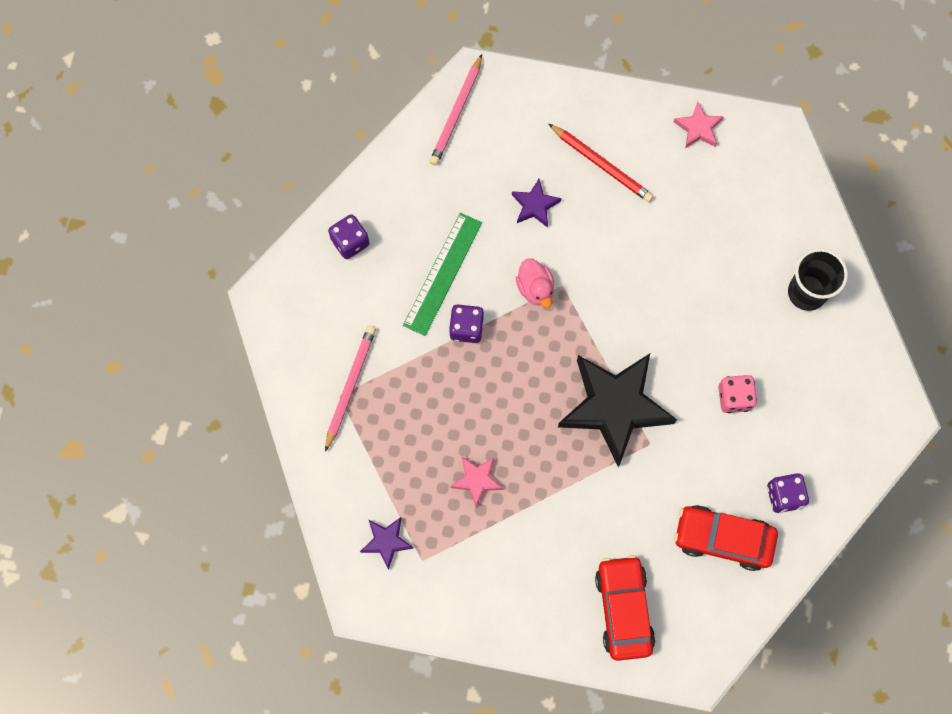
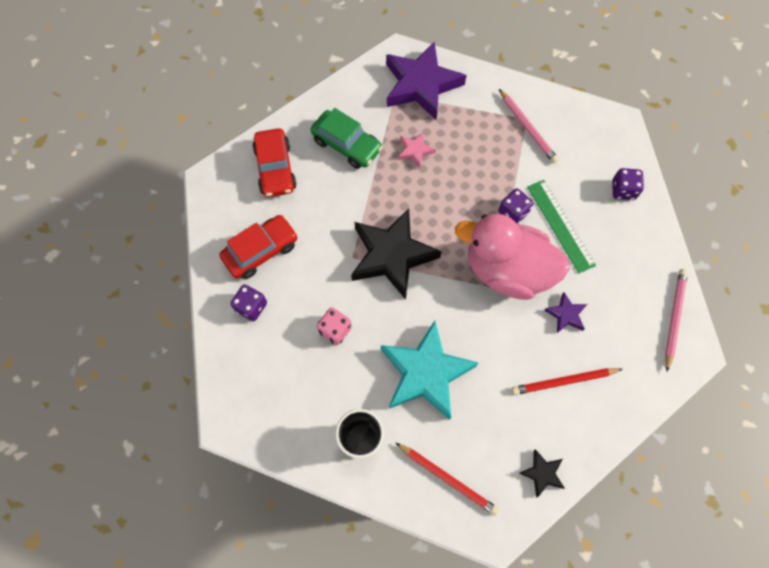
camera: 130 degrees right, 5 degrees down
(386, 541) = (421, 85): purple star -> purple star, size x2.24
(456, 112) = (674, 318): pink pencil -> pink pencil turned 45 degrees clockwise
(531, 558) = (347, 145): none -> green car
(535, 288) = (507, 270): pink duck -> pink duck, size x2.45
(623, 609) = (275, 169): red car -> red car turned 45 degrees clockwise
(698, 128) = (542, 473): pink star -> black star
(700, 285) = (425, 373): none -> turquoise star
(772, 198) = (447, 478): none -> red pencil

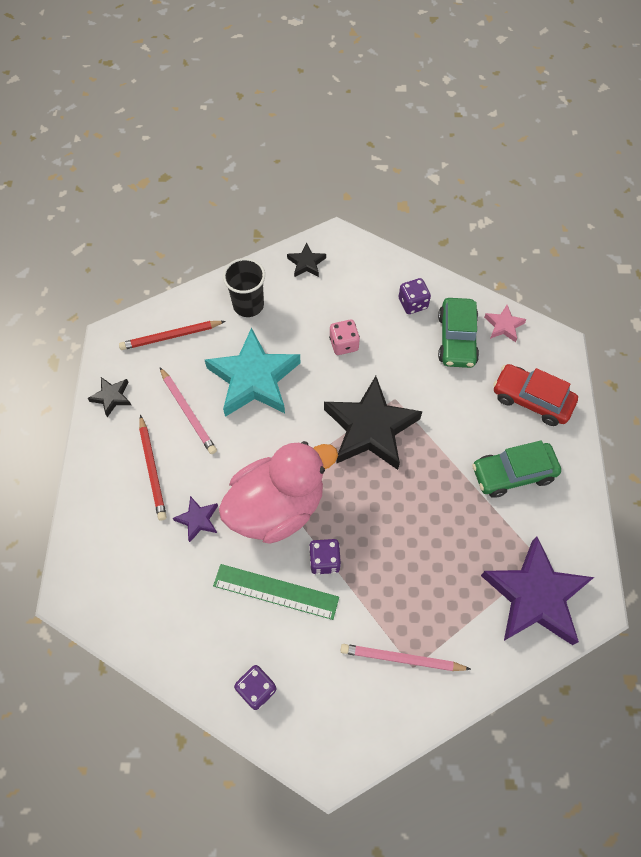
camera: 130 degrees right, 5 degrees down
(261, 251) = (457, 339): red car -> green car
(277, 427) = (306, 263): none -> black star
(415, 151) = (460, 527): pink star -> pink star (503, 325)
(564, 381) = (152, 469): red pencil -> red pencil turned 135 degrees clockwise
(674, 318) = (109, 608): pink pencil -> pink pencil (188, 412)

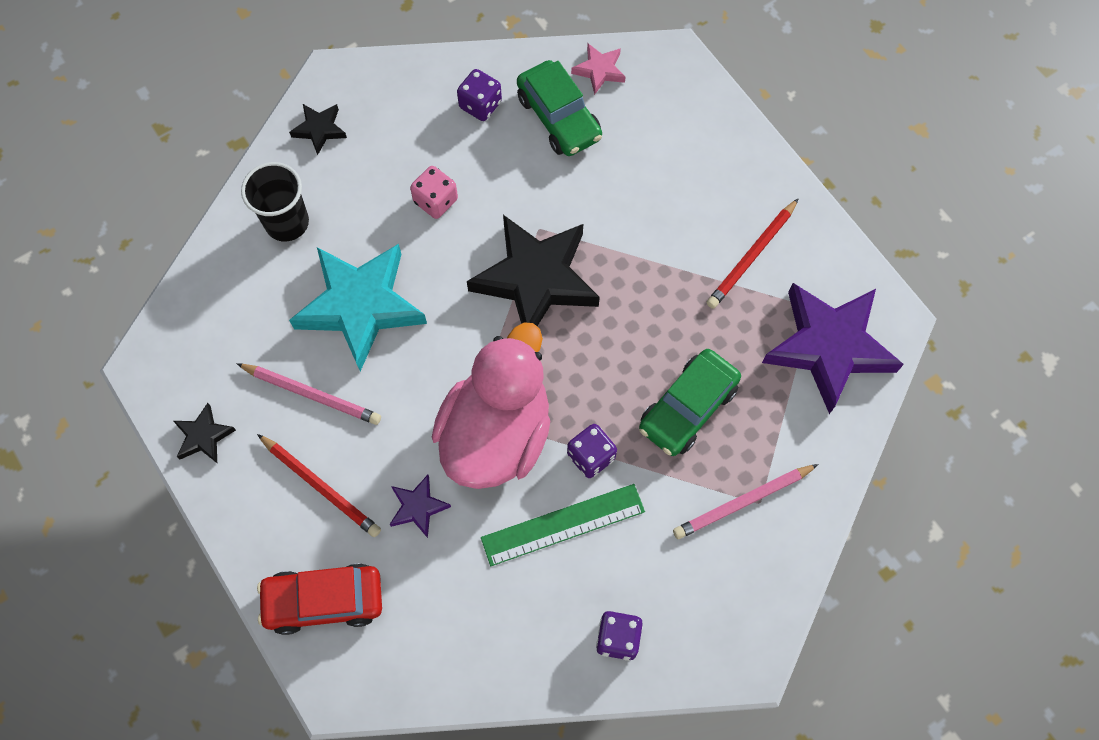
camera: 35 degrees left, 5 degrees up
(171, 336) = (220, 318): red pencil -> red pencil (752, 256)
(513, 473) = (721, 232): green car -> green car (688, 408)
(531, 400) = (685, 138): red car -> red car (324, 601)

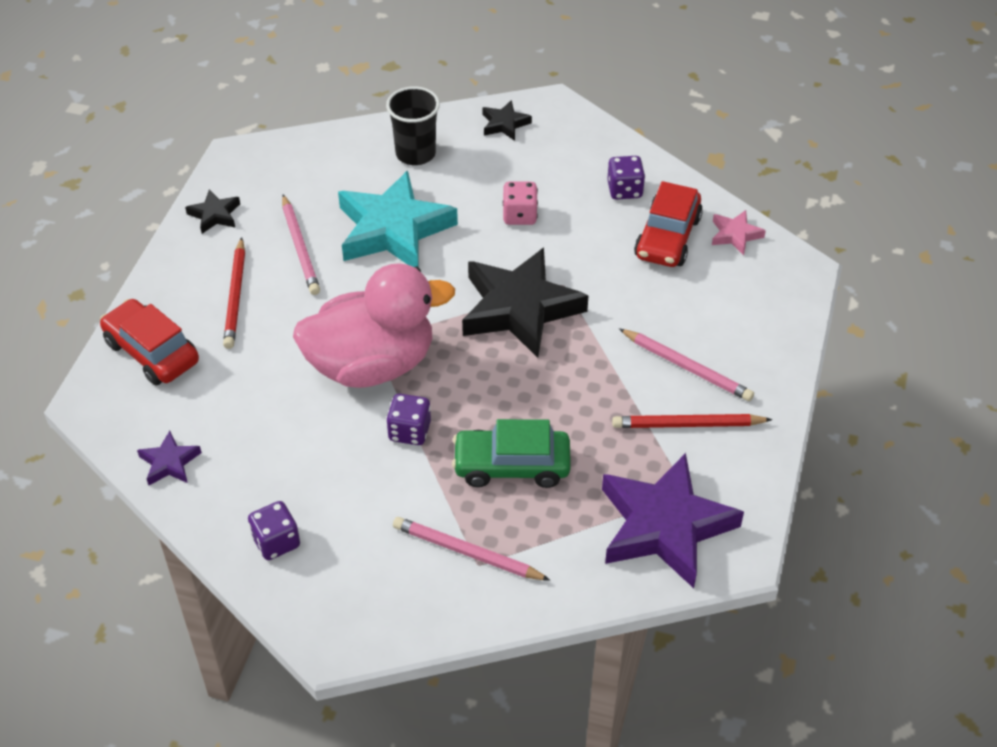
camera: 50 degrees right, 20 degrees down
(418, 507) = (270, 357): purple star -> purple star (169, 463)
(559, 117) = (667, 237): green car -> red car
(563, 524) = (337, 449): green ruler -> none
(698, 212) = (687, 367): none -> pink pencil

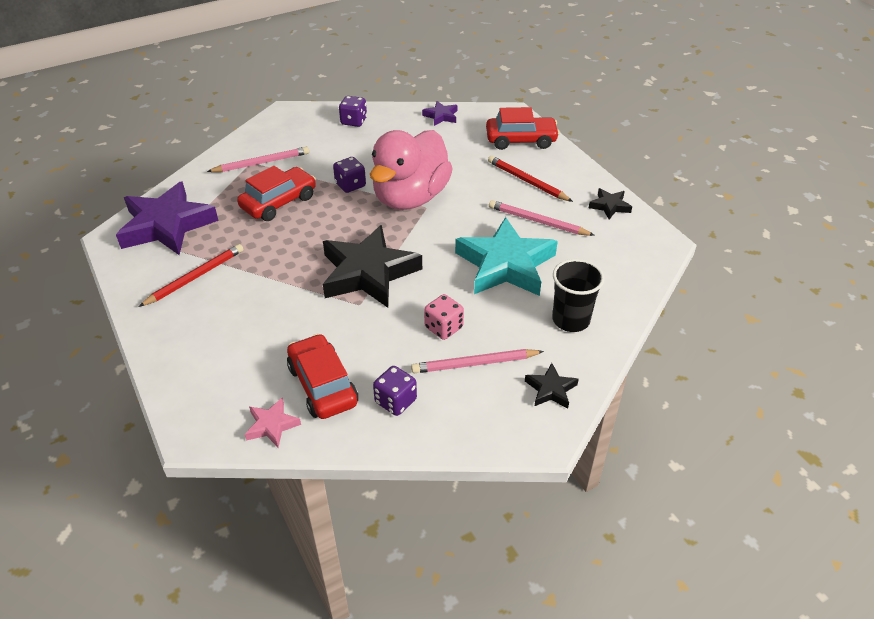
camera: 135 degrees right, 5 degrees down
(511, 466) = (279, 202): green car -> red car
(687, 367) = (224, 307): pink pencil -> pink pencil (475, 363)

